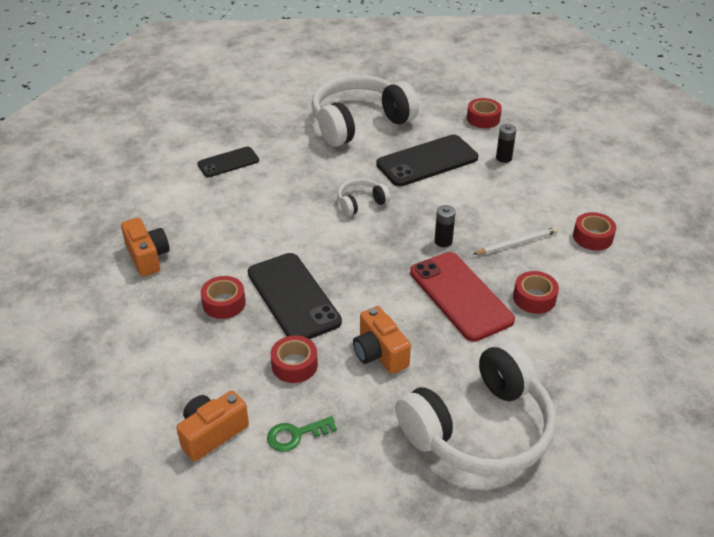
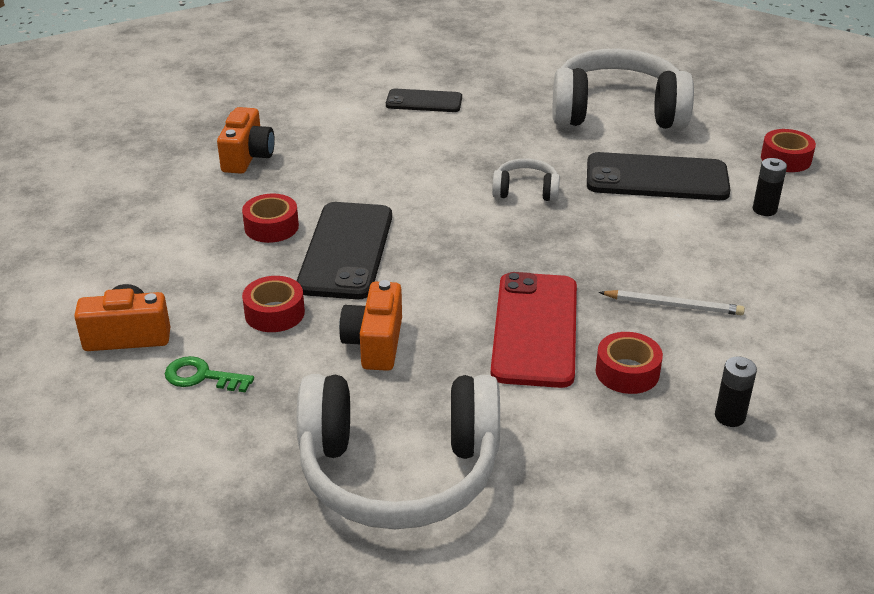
camera: 35 degrees right, 5 degrees down
(443, 241) = (579, 266): black battery -> black battery (729, 416)
(592, 237) = (790, 341): red tape -> none

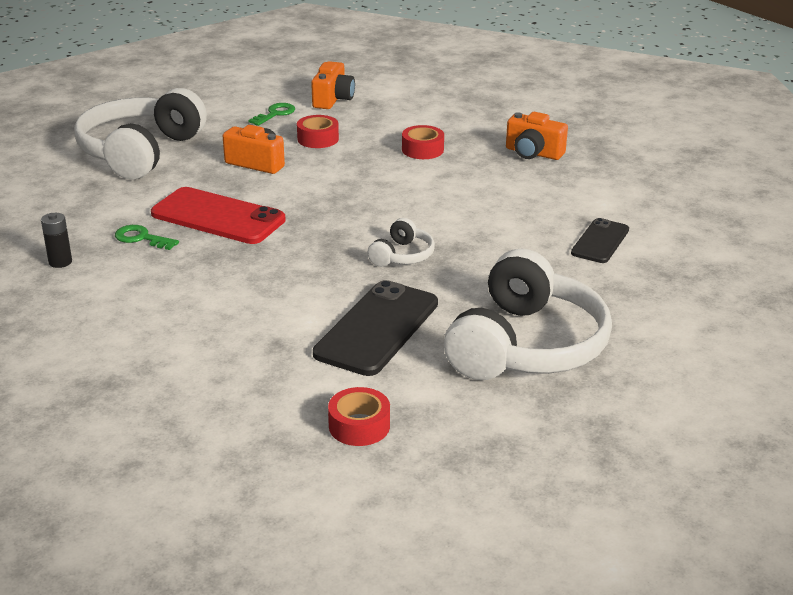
camera: 110 degrees right, 5 degrees down
(346, 251) = (370, 170): black phone -> none
(627, 372) = (141, 238): red tape -> green key
(673, 305) = (190, 278): white pencil -> none
(764, 209) = (278, 372): black battery -> none

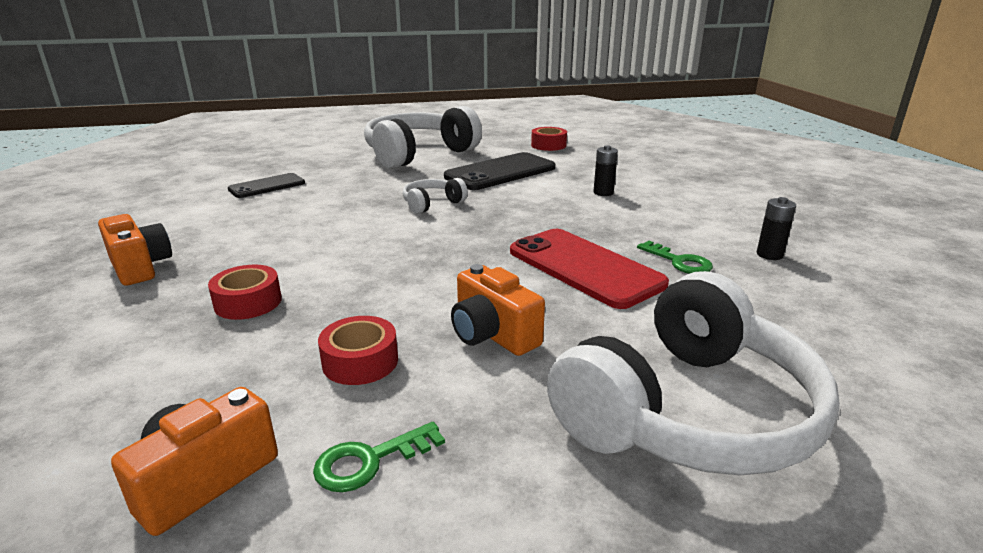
camera: 155 degrees left, 5 degrees down
(230, 317) = (603, 193): none -> black battery

